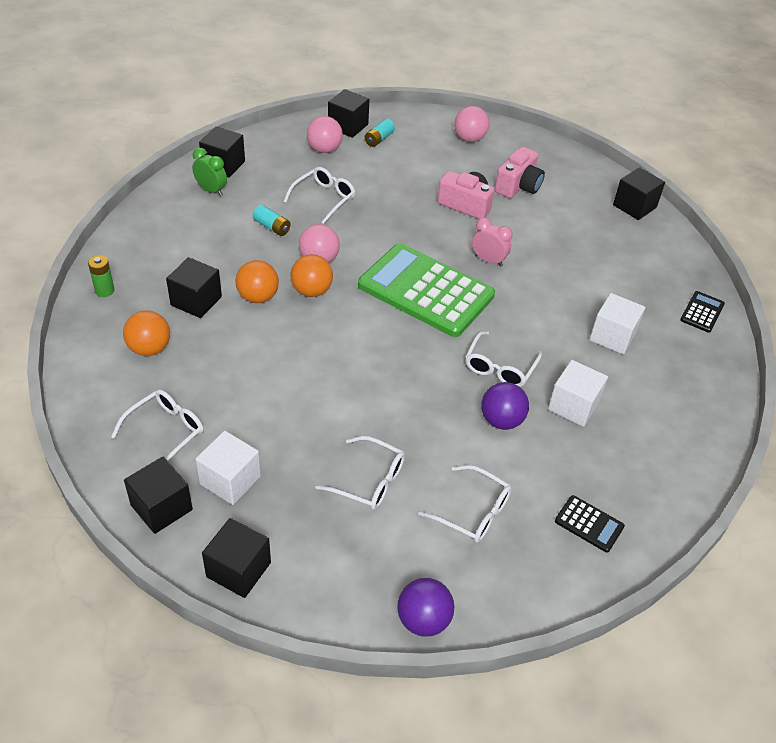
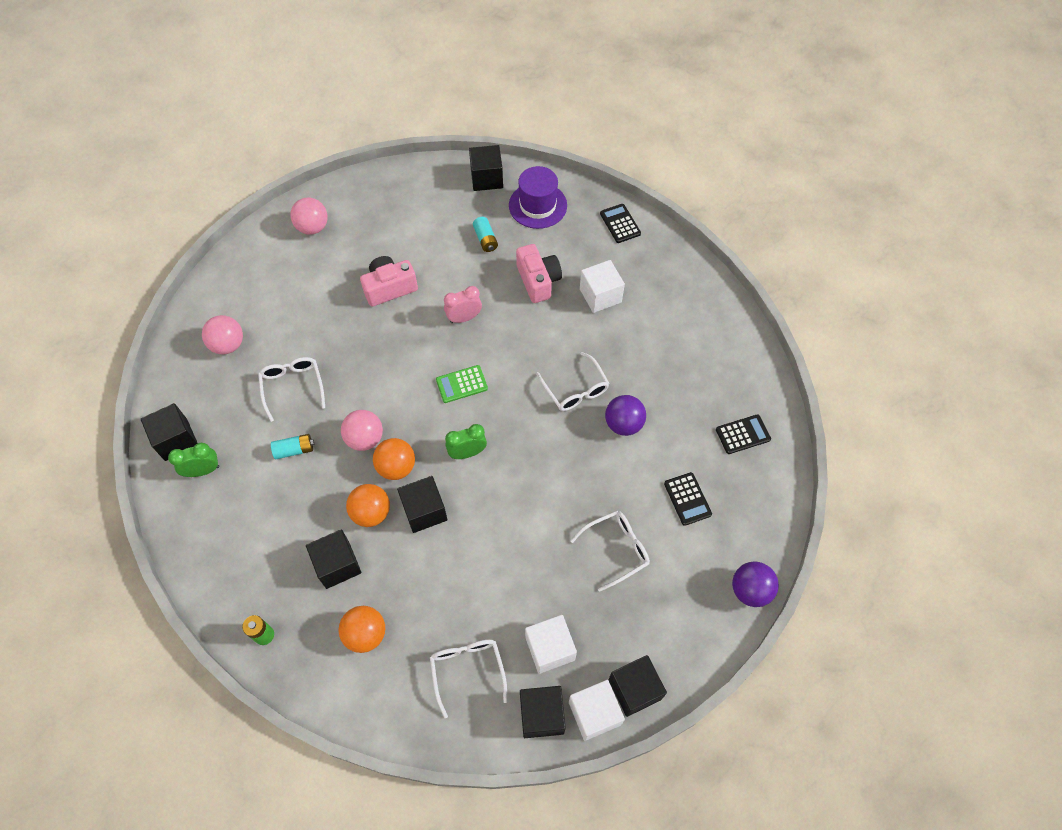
camera: 50 degrees left, 15 degrees up
(348, 126) = (213, 305): black cube -> black cube (424, 511)
(366, 327) = (467, 453): none -> green clock
(379, 139) = (252, 294): turquoise battery -> turquoise battery (485, 239)
(425, 291) = (461, 384): green calculator -> green calculator, size x0.41
(473, 512) = (687, 499): white glasses -> black calculator
(518, 186) = (399, 236): pink camera -> pink camera (538, 281)
(573, 406) = (643, 369): white cube -> white cube (594, 713)
(649, 249) = (537, 205): none -> purple hat

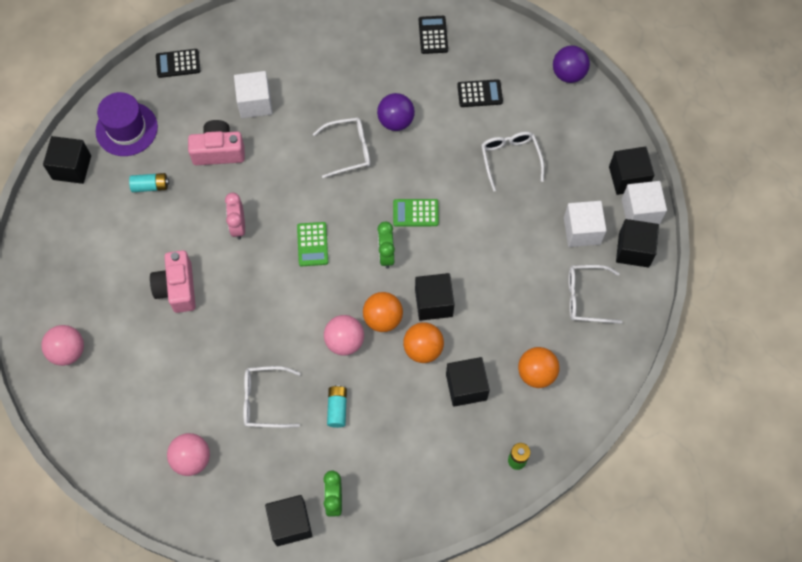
camera: 75 degrees left, 5 degrees up
(522, 469) = (415, 213): none -> green calculator

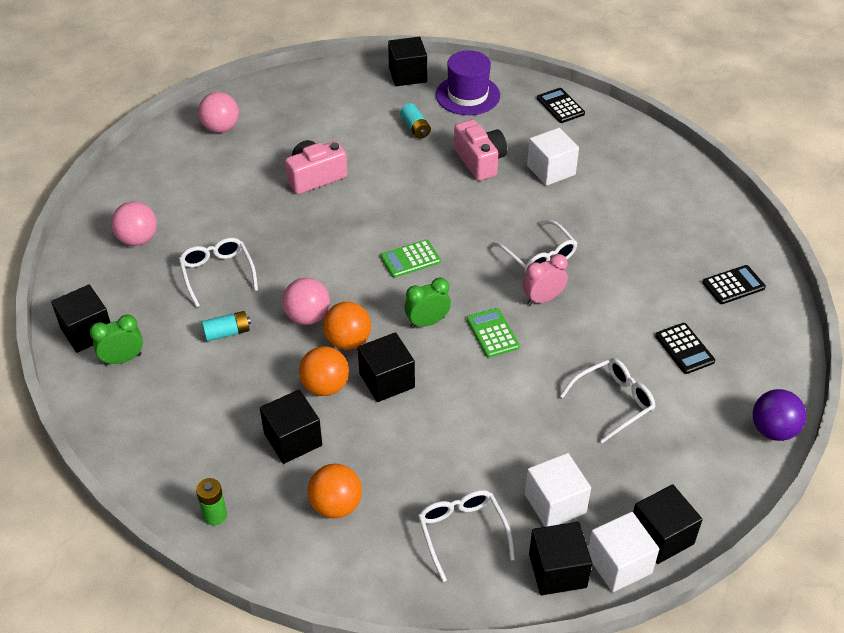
camera: 70 degrees right, 20 degrees down
(238, 226) = (403, 199): pink clock -> pink clock (543, 299)
(396, 121) = (599, 284): purple ball -> none

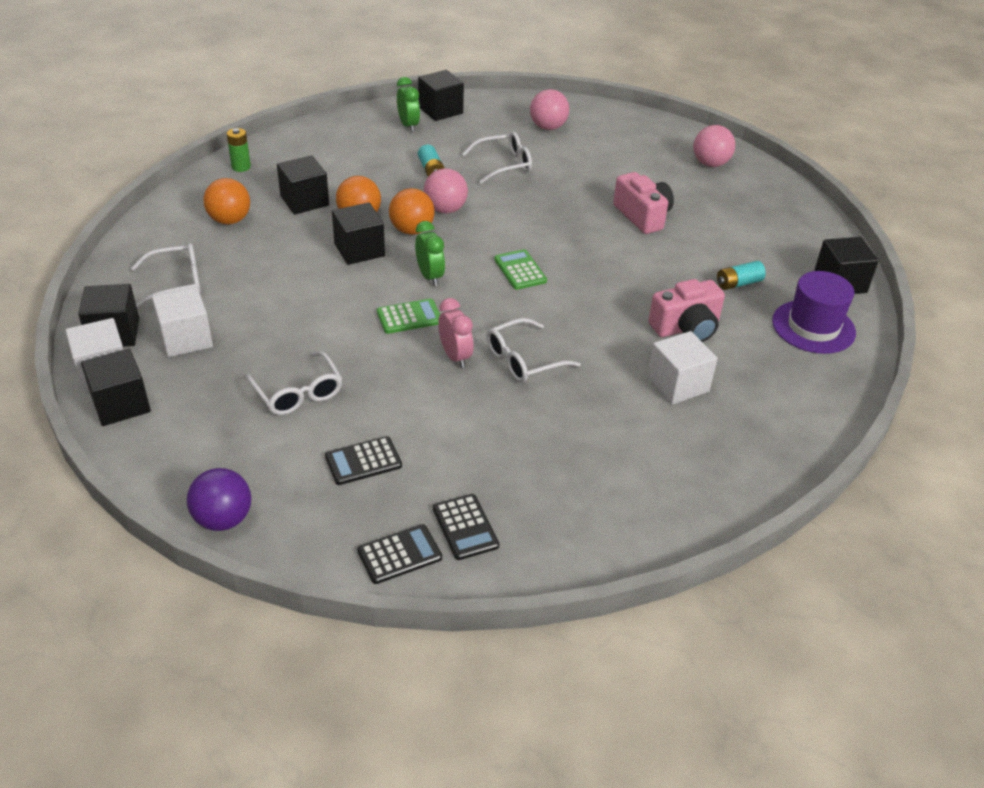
camera: 90 degrees right, 5 degrees down
(560, 106) = (813, 406): black calculator -> black calculator (399, 554)

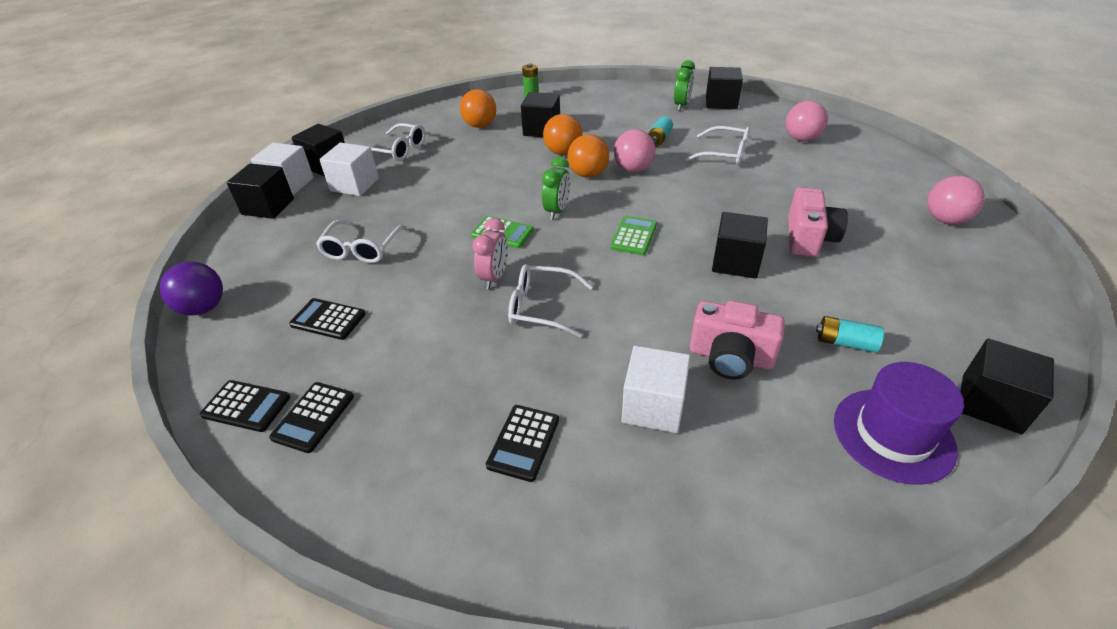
camera: 45 degrees right, 0 degrees up
(359, 250) = (533, 173): black cube -> black cube (735, 262)
(629, 452) = (523, 442): none -> black calculator

